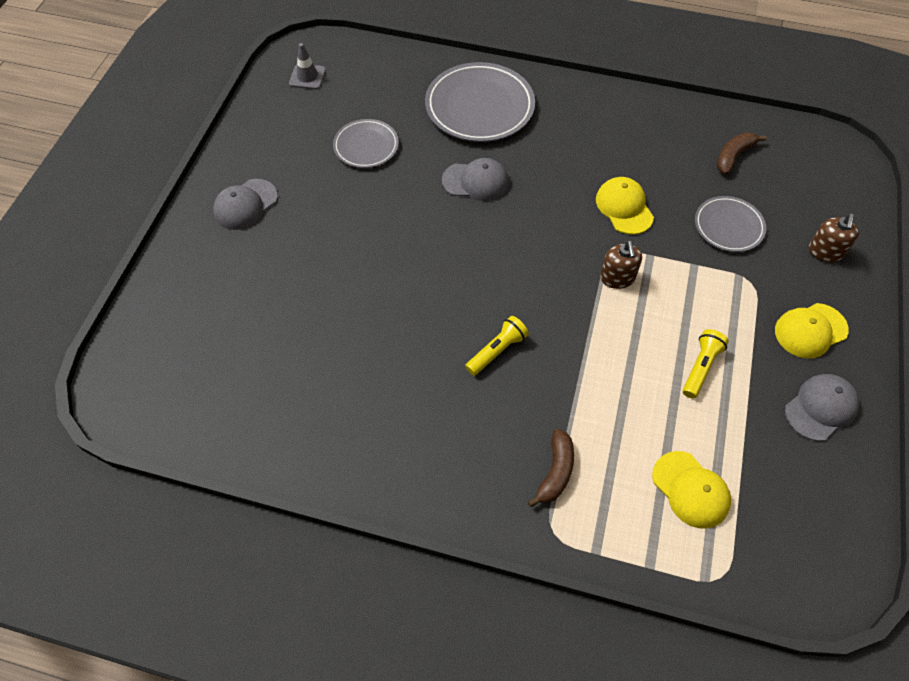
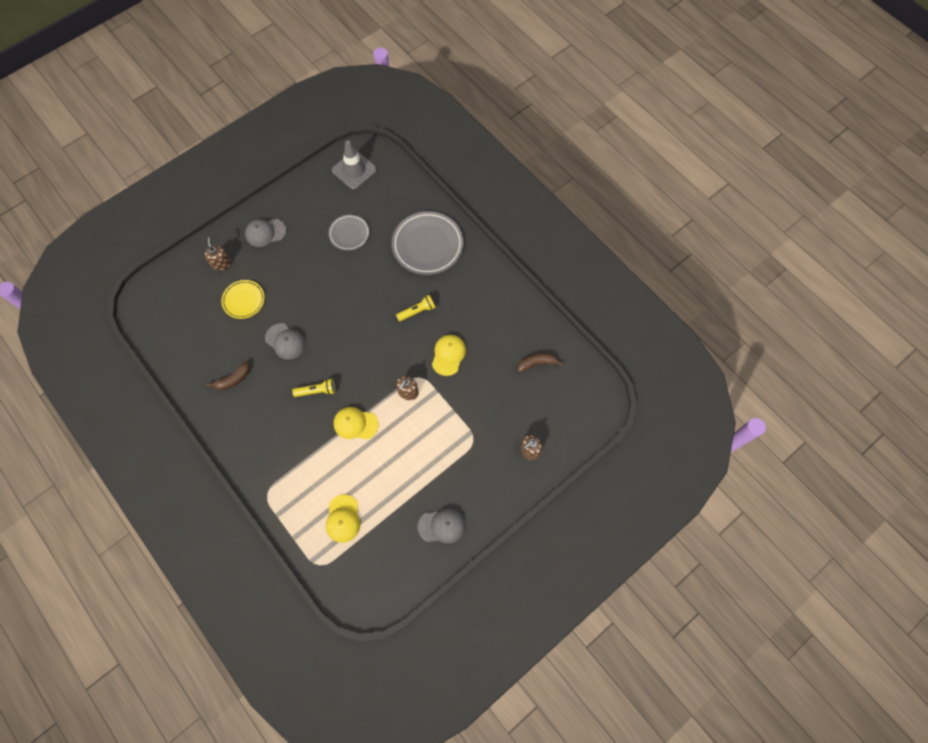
camera: 35 degrees right, 10 degrees up
(211, 275) = (221, 263): none -> brown soap dispenser
(286, 302) = (244, 300): none -> yellow plate
(307, 77) = (354, 170): grey traffic cone -> grey traffic cone, size x1.69
(476, 181) = (386, 290): grey cap -> grey cap (285, 341)
(555, 472) = (291, 467): brown banana -> brown banana (233, 379)
(701, 367) = (404, 466): yellow flashlight -> yellow flashlight (417, 311)
(728, 226) = (492, 402): grey plate -> none
(810, 330) = (477, 485): yellow cap -> yellow cap (355, 424)

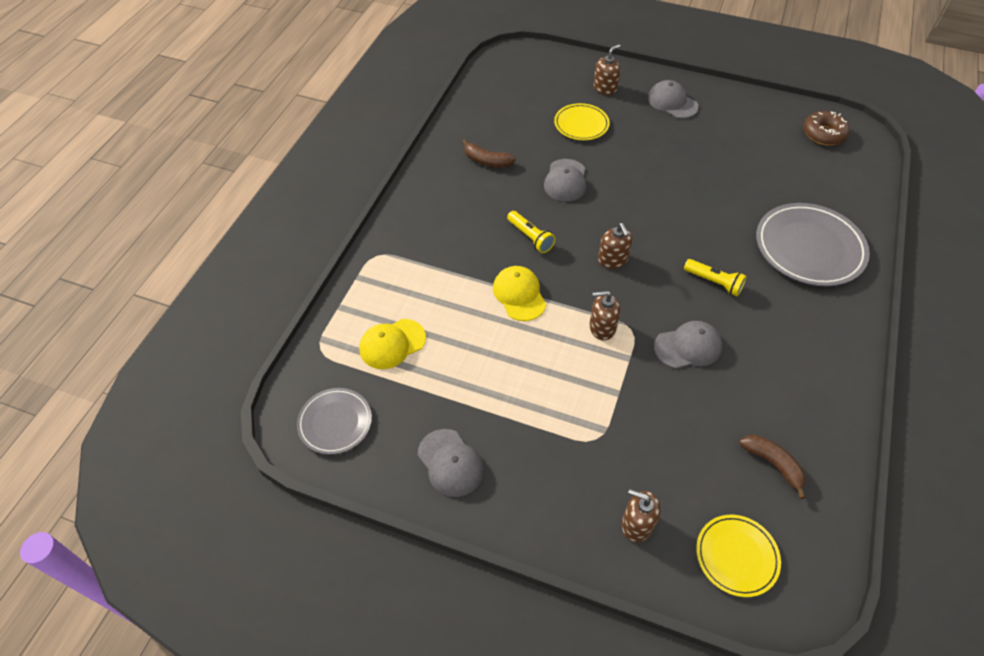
camera: 60 degrees right, 15 degrees down
(349, 234) = (744, 169): grey plate -> grey plate (335, 422)
(354, 170) = (823, 134): grey traffic cone -> brown donut
(365, 354) = (613, 259): none -> brown soap dispenser
(448, 355) = (688, 347): yellow cap -> grey cap
(570, 415) = (736, 556): none -> yellow plate

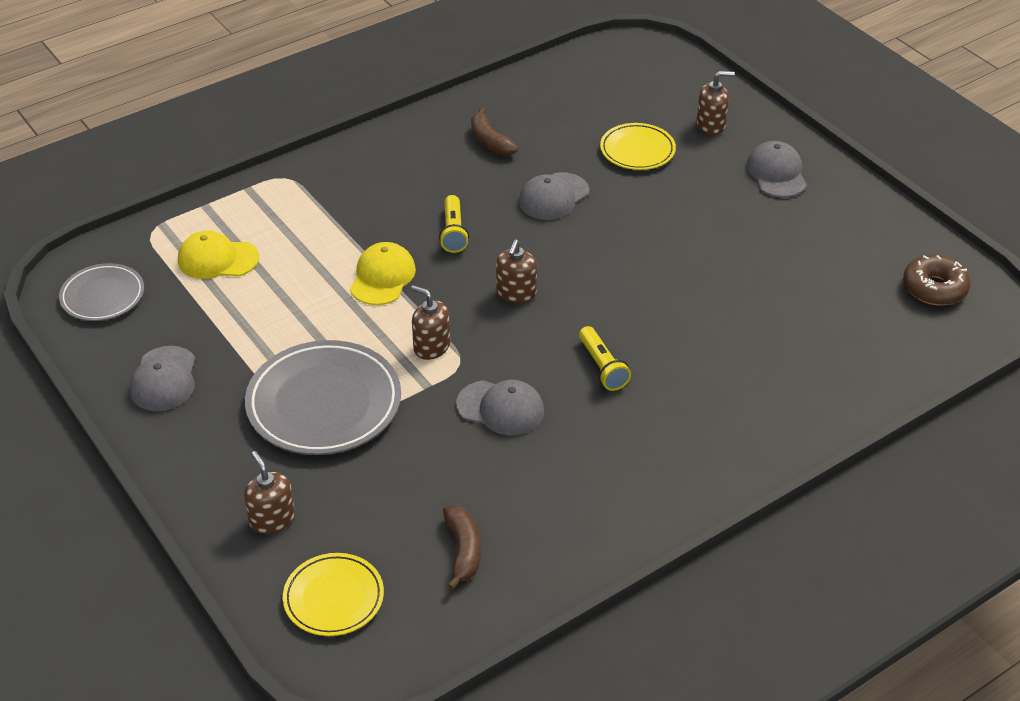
camera: 35 degrees right, 10 degrees down
(809, 248) = (758, 390): grey plate -> grey plate (324, 403)

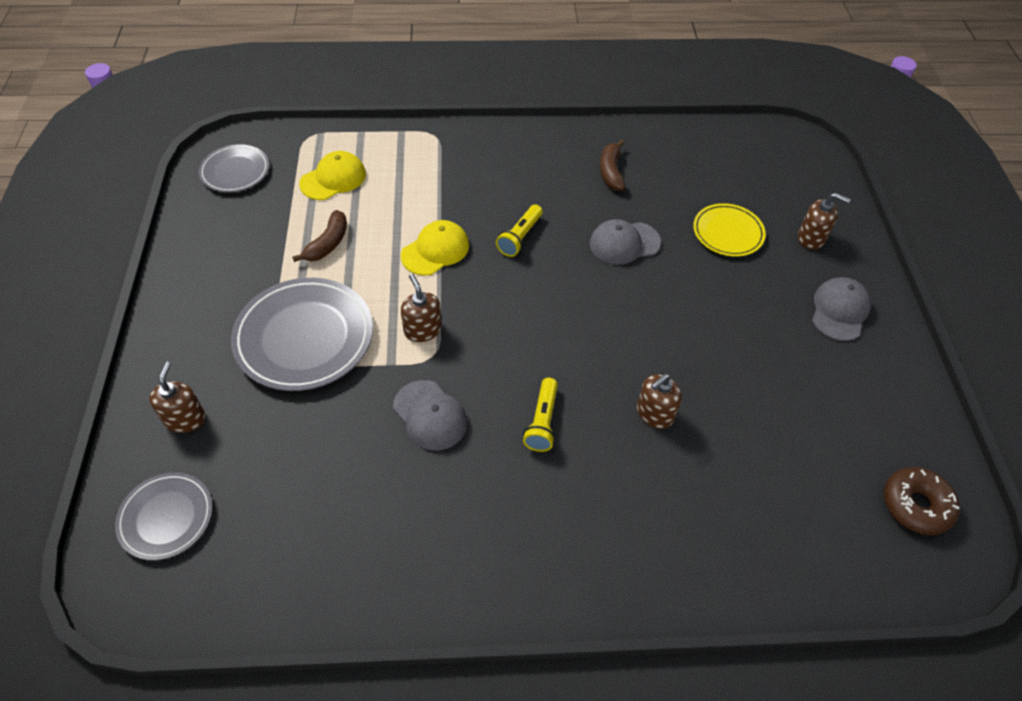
camera: 30 degrees right, 10 degrees up
(164, 379) = (216, 258): grey cap -> none
(217, 259) = (333, 179): yellow cap -> yellow cap turned 105 degrees clockwise
(334, 598) = (166, 517): yellow plate -> grey plate
(463, 551) = (293, 534): brown banana -> brown banana (328, 244)
(516, 293) = (526, 315): brown soap dispenser -> brown soap dispenser (654, 413)

